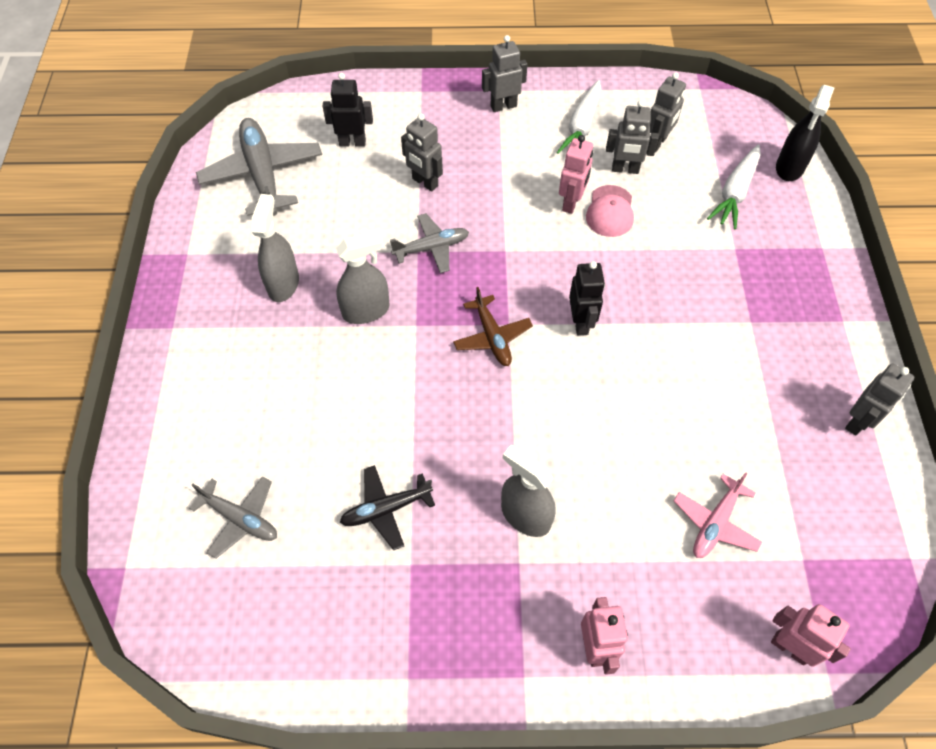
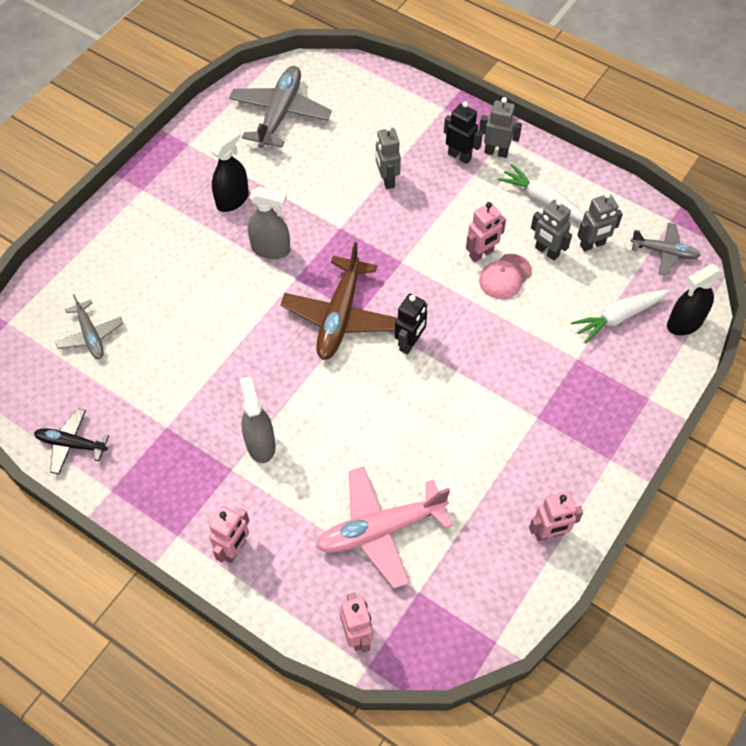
camera: 35 degrees right, 0 degrees up
(283, 284) = (232, 200): grey spray bottle -> black spray bottle
(352, 142) = (360, 122): black robot -> black robot (459, 156)
(386, 509) = (178, 384): black plane -> black plane (71, 444)
(432, 248) = (351, 230): grey plane -> grey plane (664, 252)
(492, 337) = (339, 317): brown plane -> brown plane, size x1.72
(581, 127) = (543, 200): white carrot -> white carrot turned 75 degrees clockwise
(715, 523) = (380, 530): pink plane -> pink plane, size x1.72
(858, 422) = (549, 533): grey robot -> pink robot

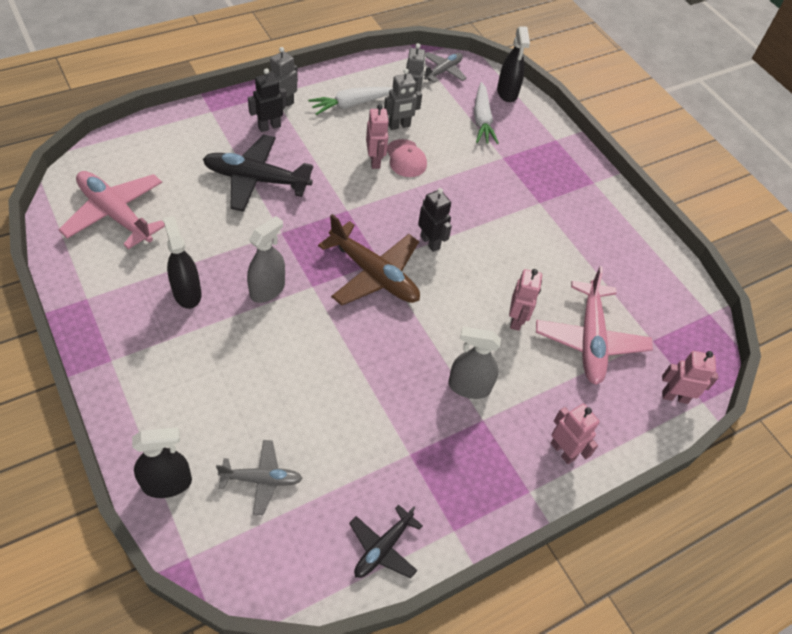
camera: 70 degrees left, 5 degrees down
(58, 279) = (167, 483): none -> black spray bottle
(280, 113) = (115, 214): grey plane -> pink plane
(387, 180) = (256, 180): grey robot -> black plane
(549, 533) = (637, 243): pink robot -> pink robot (516, 320)

